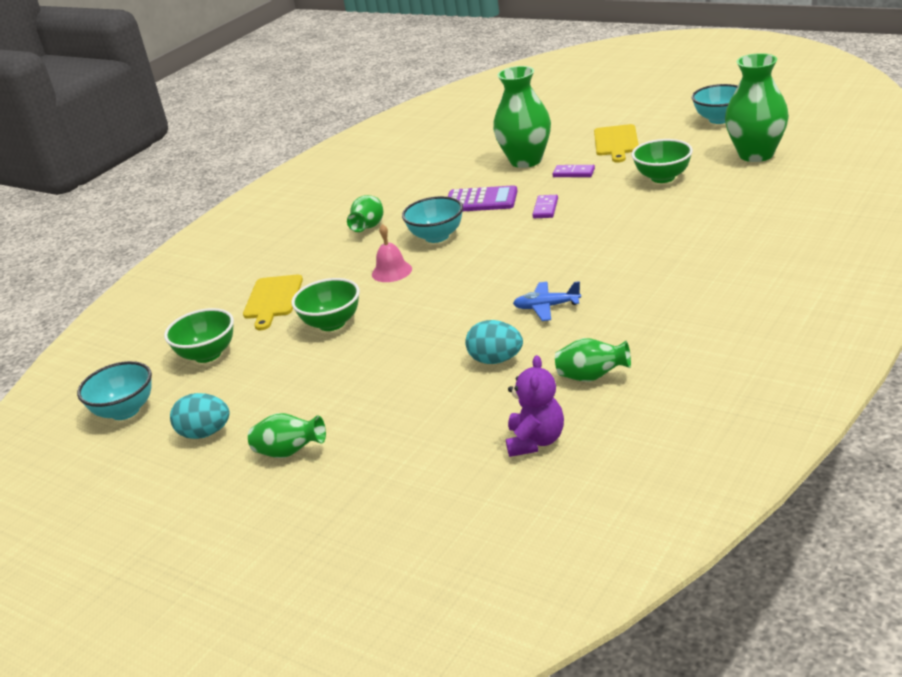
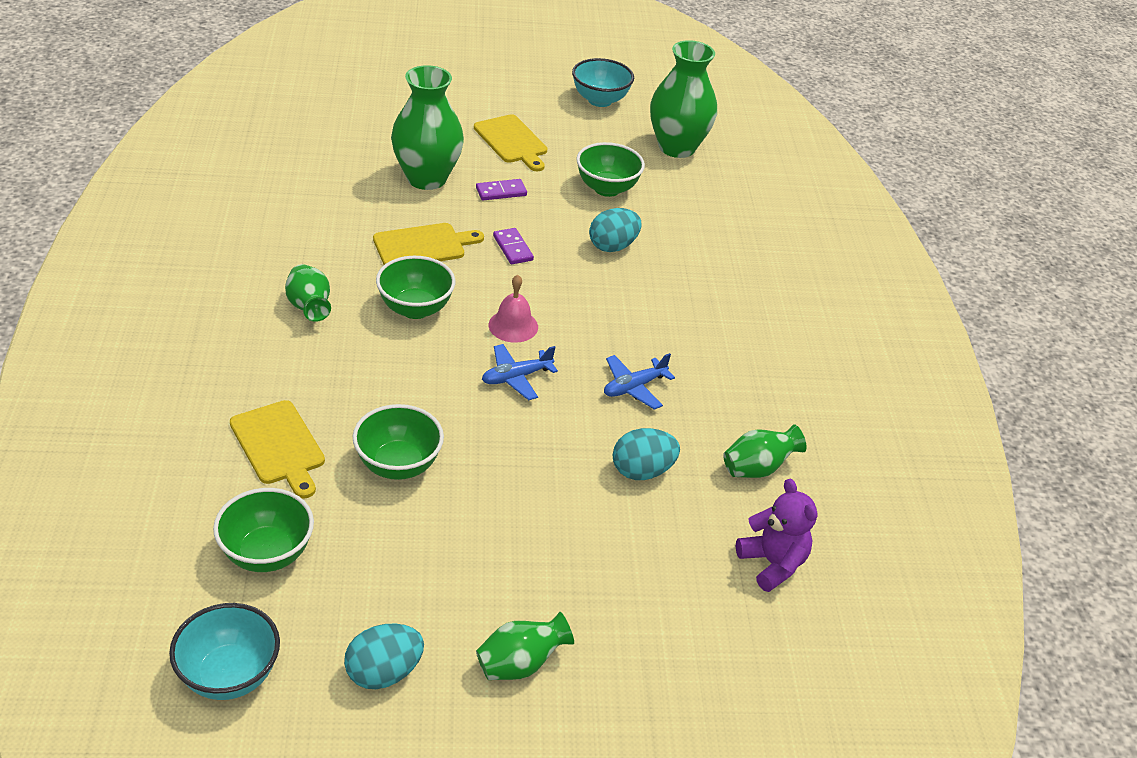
camera: 45 degrees left, 10 degrees up
(391, 271) = (404, 371): pink bell -> pink bell (513, 326)
(436, 236) = (415, 309): turquoise bowl -> green bowl
(464, 287) = (516, 377): none -> blue plane
(481, 200) = (423, 246): purple calculator -> yellow cutting board
(627, 215) = (612, 246): none -> turquoise egg

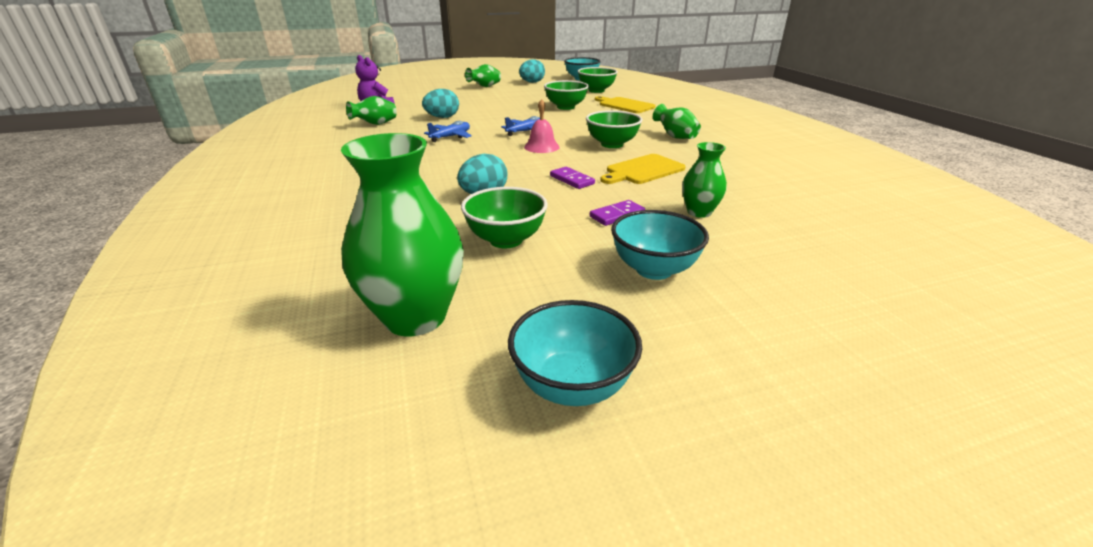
camera: 170 degrees right, 10 degrees down
(426, 178) = (699, 212): green vase -> green vase, size x0.54
(512, 141) = (654, 269): yellow cutting board -> turquoise bowl

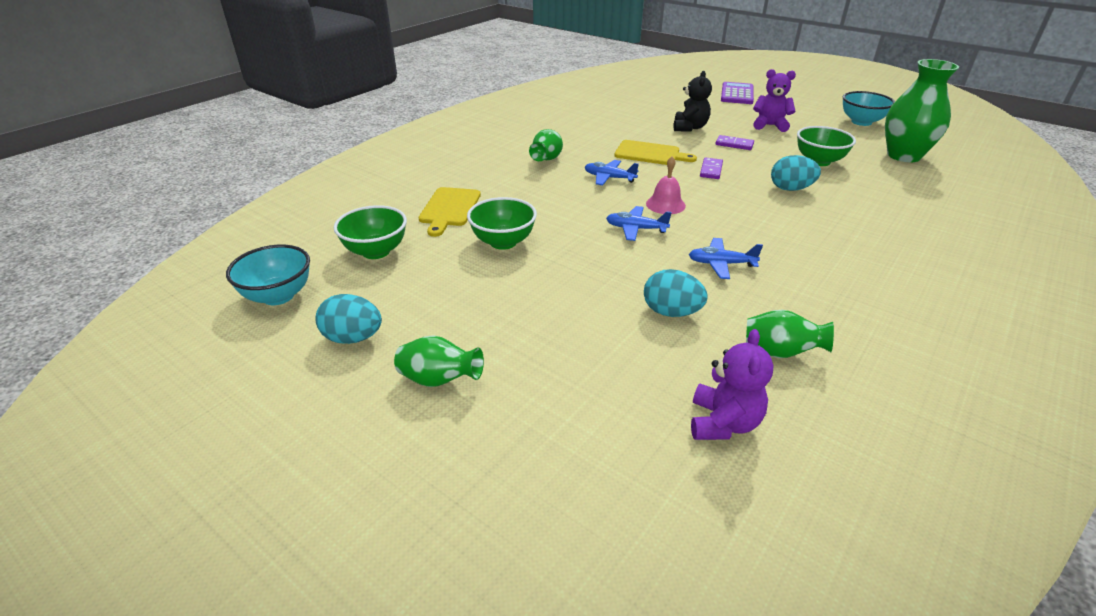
camera: 125 degrees left, 5 degrees up
(612, 144) = (609, 178): green bowl -> blue plane
(654, 269) = (769, 125): turquoise bowl -> purple teddy bear
(699, 212) = (689, 128): green vase -> black teddy bear
(855, 323) = (737, 94): none -> purple calculator

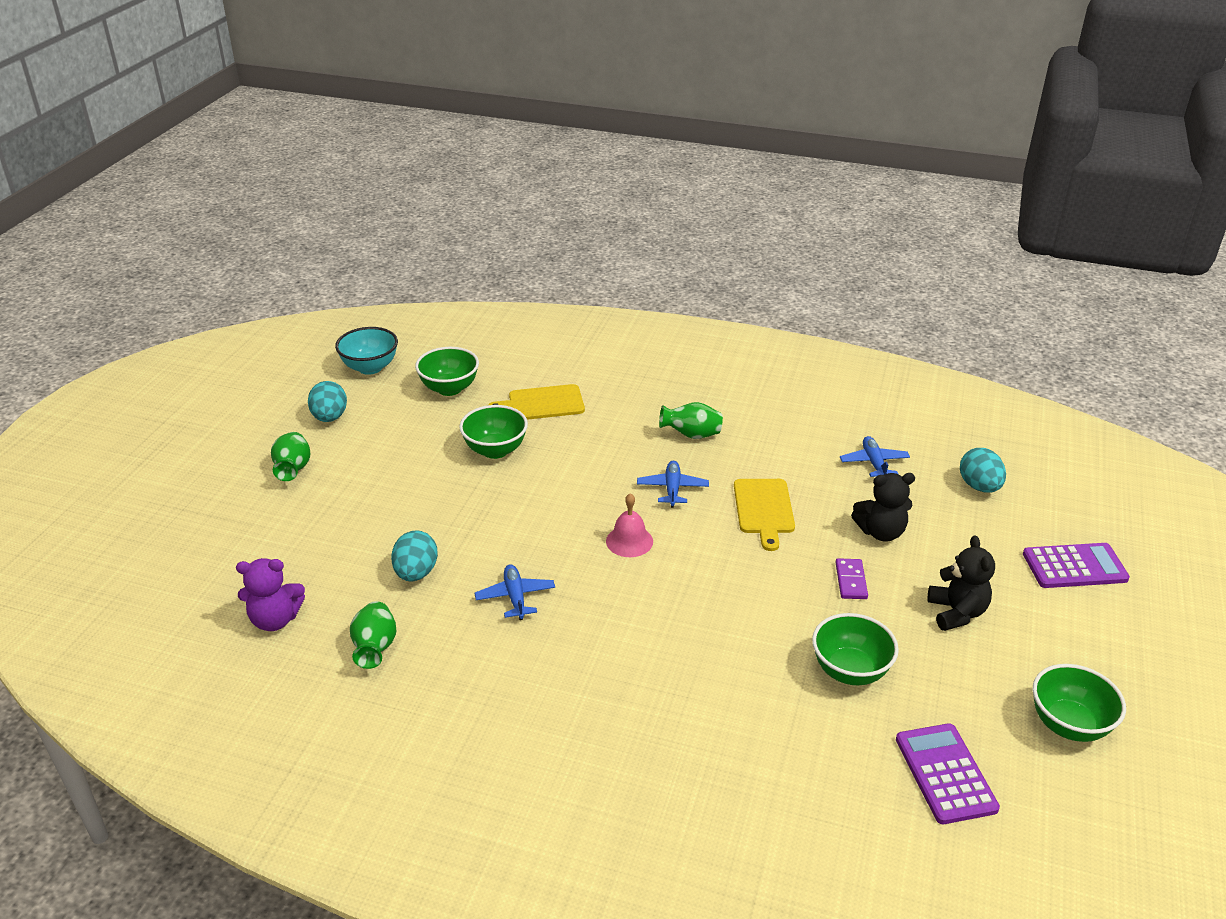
camera: 70 degrees right, 0 degrees up
(636, 229) = (561, 528): blue plane -> blue plane (874, 463)
(711, 170) = (747, 567): purple domino -> none
(769, 125) = (956, 613): purple teddy bear -> black teddy bear
(790, 189) = (735, 644): turquoise egg -> turquoise egg (979, 486)
(861, 122) = (1068, 725): turquoise bowl -> green bowl
(903, 156) = (945, 774): green vase -> purple calculator

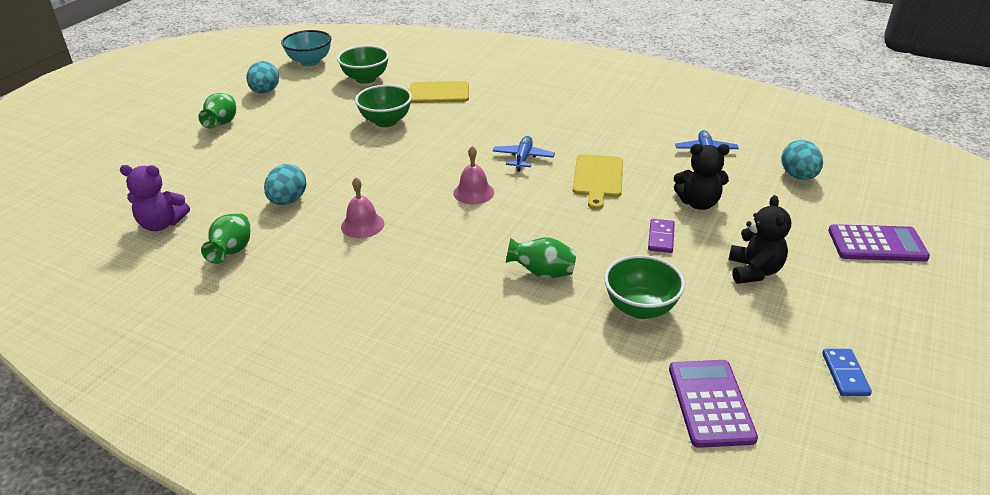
camera: 10 degrees right, 0 degrees up
(515, 597) = (362, 225): blue plane -> pink bell
(691, 435) = (552, 122): green vase -> green vase (542, 273)
(1068, 725) = (845, 374): green bowl -> blue domino

